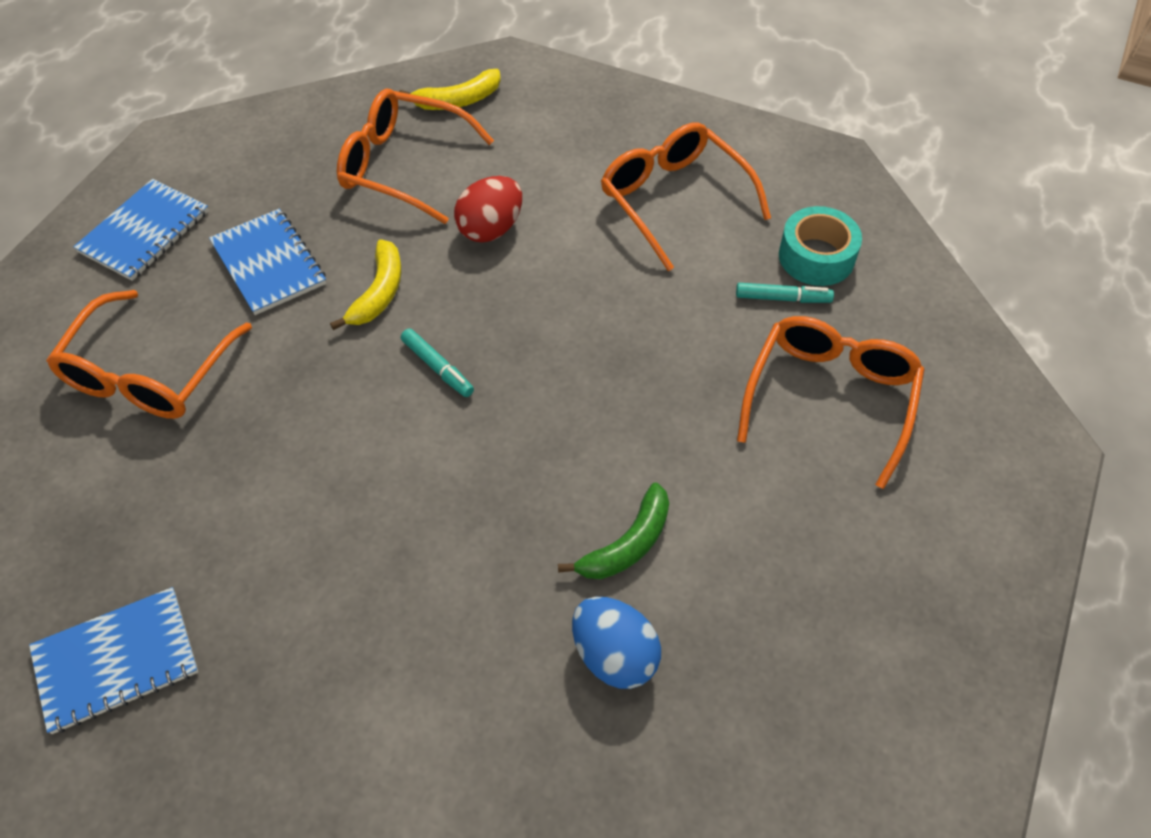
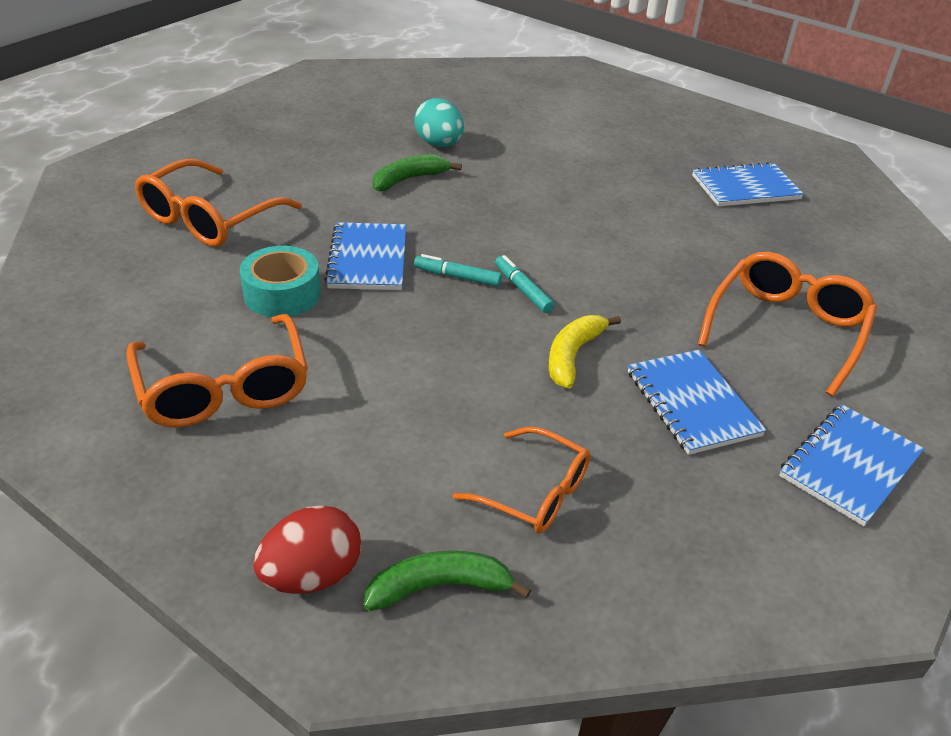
camera: 170 degrees left, 15 degrees down
(403, 166) = (534, 492): orange glasses -> orange glasses, size x0.65
(458, 100) = (439, 587): yellow banana -> green banana
(490, 229) = (443, 395): red egg -> red egg (312, 575)
(614, 656) = (439, 144): blue egg -> turquoise egg
(619, 375) = (368, 259): none -> blue notebook
(783, 298) = (187, 284): turquoise marker -> turquoise marker (457, 277)
(816, 257) = (123, 309): turquoise tape -> turquoise tape (282, 294)

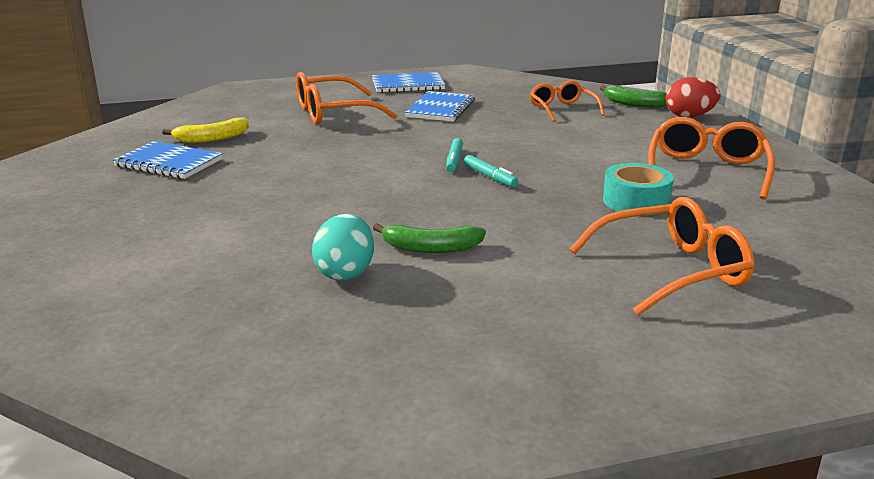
camera: 140 degrees left, 15 degrees down
(368, 259) = (546, 203): blue notebook -> none
(572, 356) = (473, 133): yellow banana -> yellow banana (212, 138)

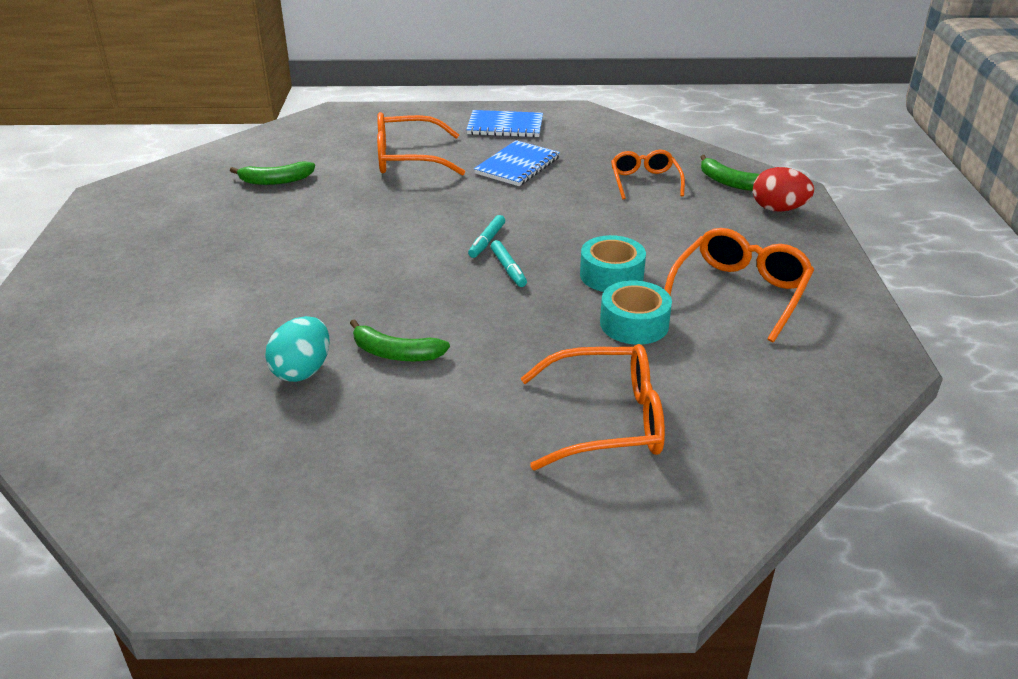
camera: 15 degrees right, 10 degrees up
(169, 163) = (221, 208): blue notebook -> none
(212, 138) = (276, 181): yellow banana -> green banana
(587, 171) = (611, 275): none -> turquoise tape

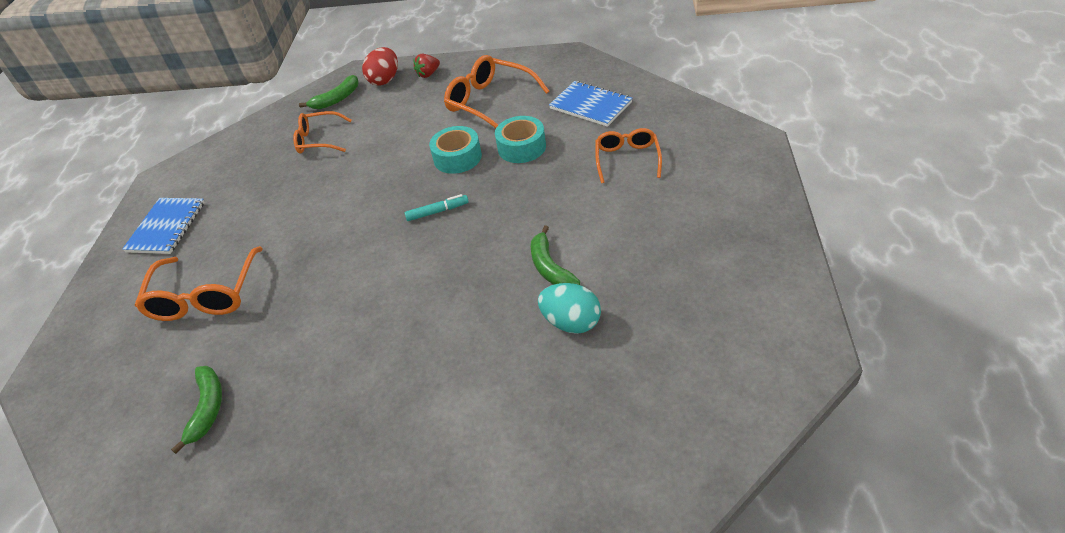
camera: 80 degrees left, 10 degrees up
(396, 353) = (550, 267): green banana -> green banana turned 135 degrees clockwise
(487, 241) = (391, 226): turquoise marker -> none
(517, 166) = (257, 214): blue notebook -> blue notebook (590, 105)
(607, 421) = (627, 159): orange glasses -> orange glasses, size x0.65
(800, 239) = (428, 74): none -> red strawberry

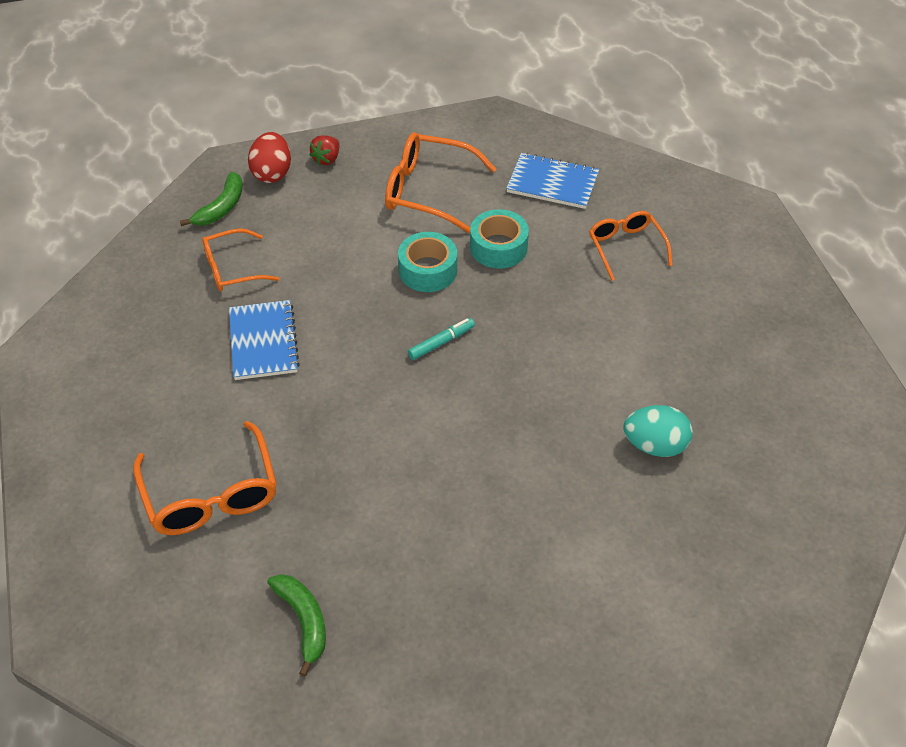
camera: 25 degrees left, 5 degrees up
(166, 227) = (95, 417): blue notebook -> blue notebook (263, 342)
(550, 267) = (603, 388): green banana -> none

